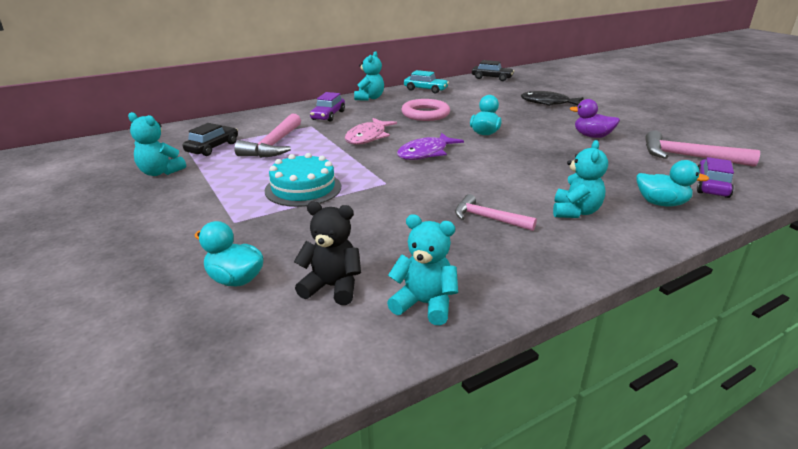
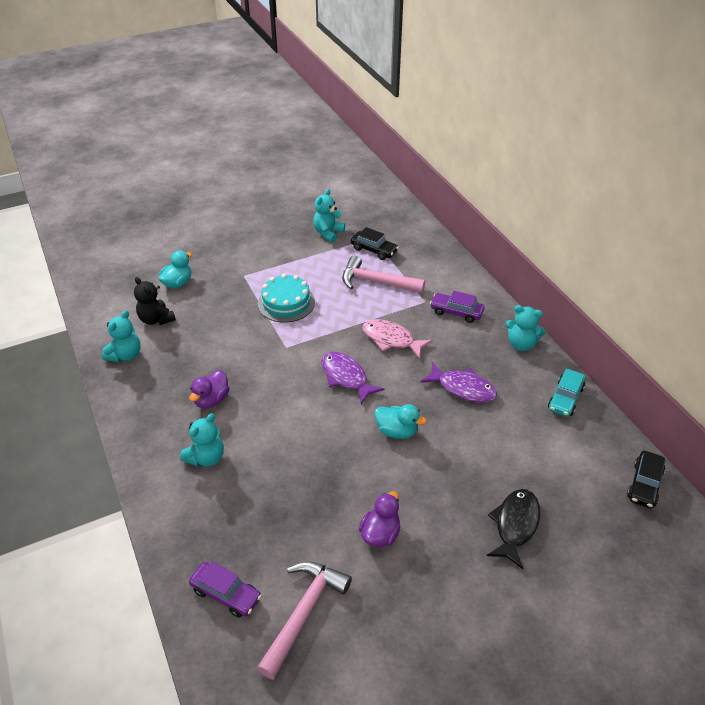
camera: 95 degrees right, 15 degrees up
(332, 287) = (156, 319): black teddy bear -> black teddy bear turned 120 degrees clockwise
(425, 114) = (463, 388): pink ring -> purple fish
(488, 218) = (211, 400): pink hammer -> purple duck
(575, 212) = (206, 457): turquoise teddy bear -> turquoise teddy bear turned 75 degrees counterclockwise
(661, 203) = (203, 528): turquoise duck -> none

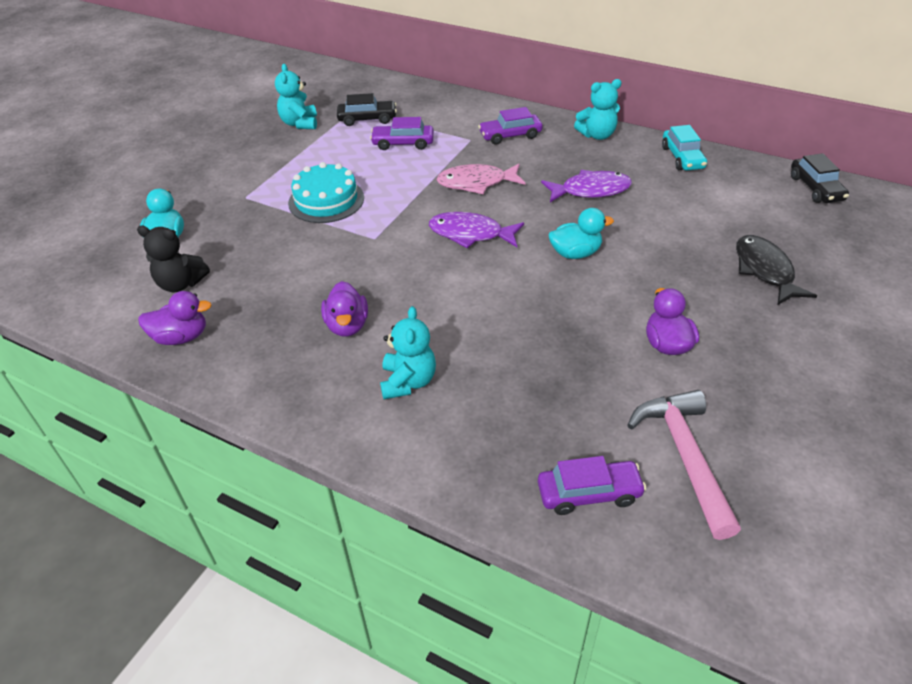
camera: 35 degrees left, 0 degrees up
(125, 355) = (181, 337): turquoise teddy bear -> purple duck
(376, 282) = (403, 143): pink hammer -> purple car

